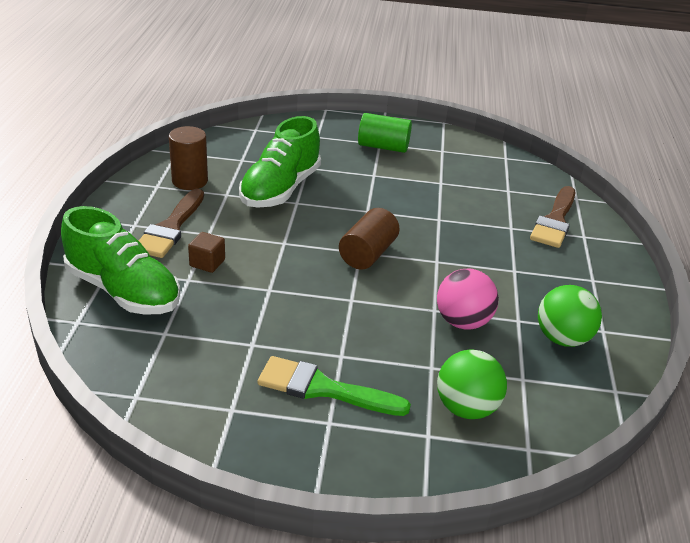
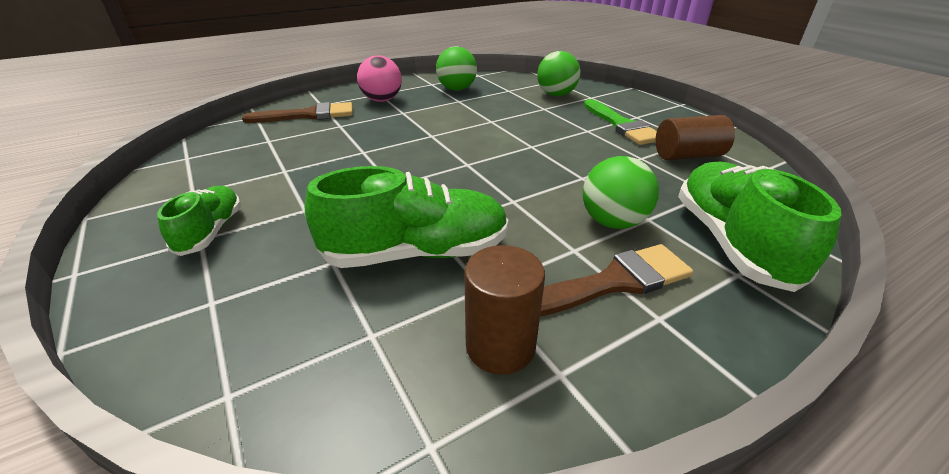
camera: 125 degrees left, 0 degrees up
(207, 263) = (612, 222): brown cube -> green ball
(368, 254) = (465, 160): brown cylinder -> brown cylinder (687, 156)
(383, 147) = (211, 231): green cylinder -> green shoe
(463, 322) = (488, 111): pink ball -> pink ball (382, 100)

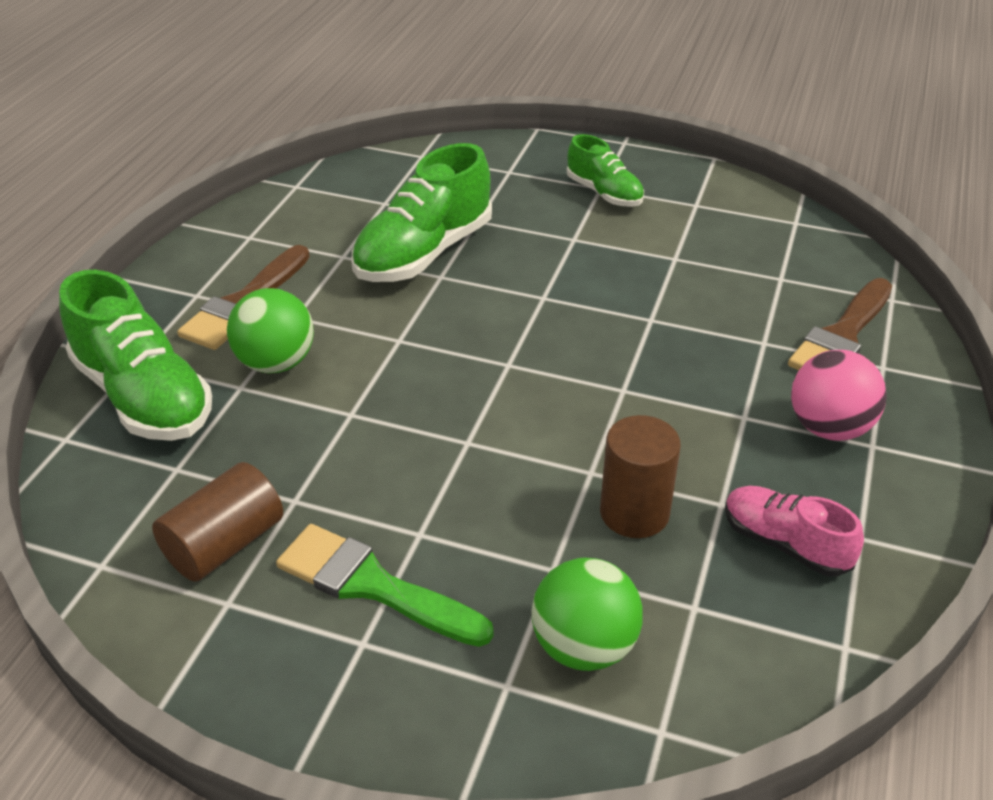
camera: 140 degrees right, 5 degrees up
(456, 89) = (785, 544): green ball -> pink shoe
(500, 346) = (297, 232): brown cylinder -> brown cylinder (634, 513)

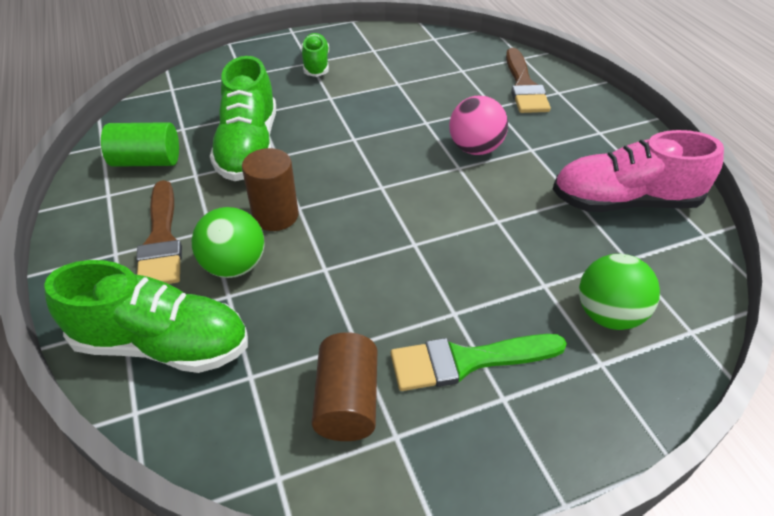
camera: 40 degrees left, 5 degrees up
(316, 221) = (147, 161): none -> green cylinder
(604, 193) = (316, 64): green shoe -> green shoe turned 105 degrees counterclockwise
(634, 513) = (544, 229): brown cylinder -> brown cylinder (275, 216)
(785, 544) = (624, 202): pink shoe -> pink shoe, size x1.72
(829, 428) = (573, 134): pink ball -> pink ball (475, 149)

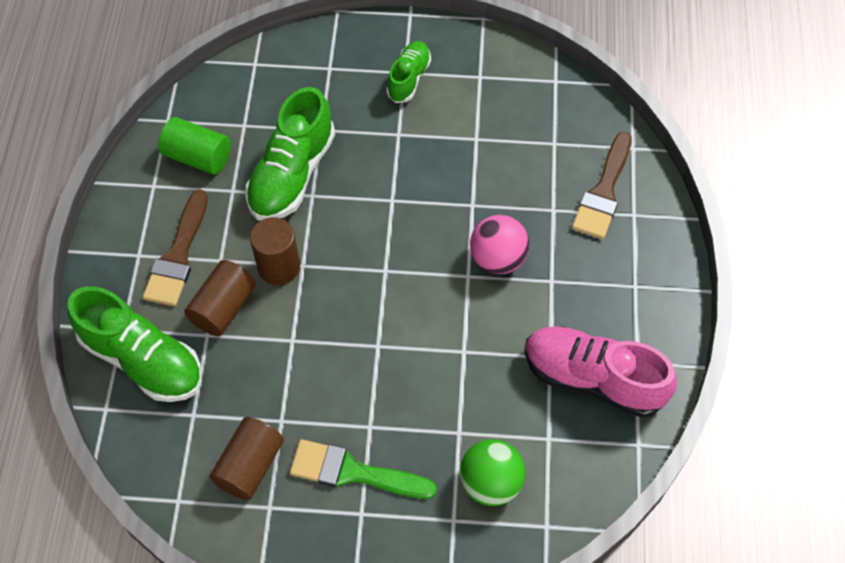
camera: 25 degrees right, 15 degrees up
(234, 266) = (223, 307): green ball -> brown cylinder

